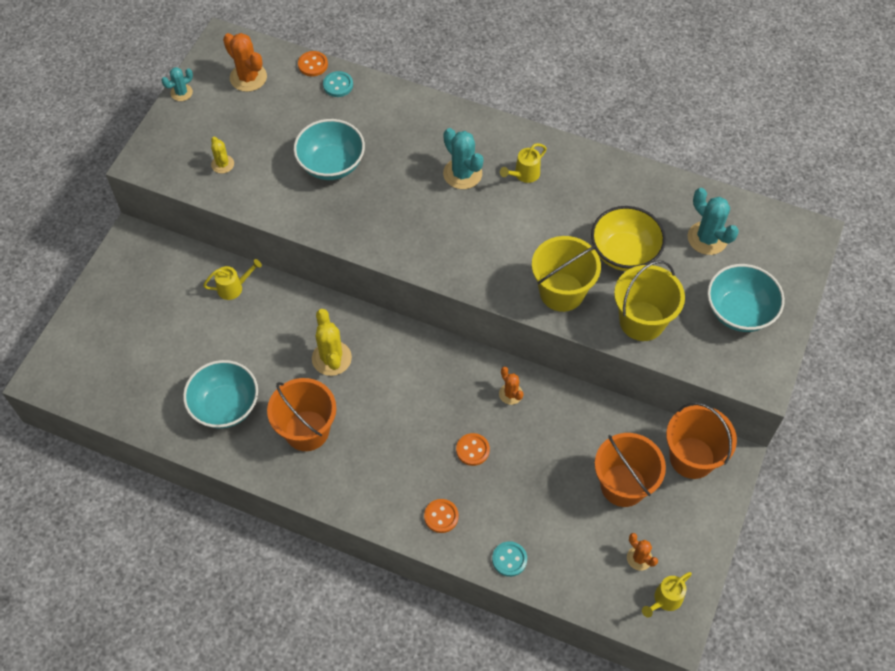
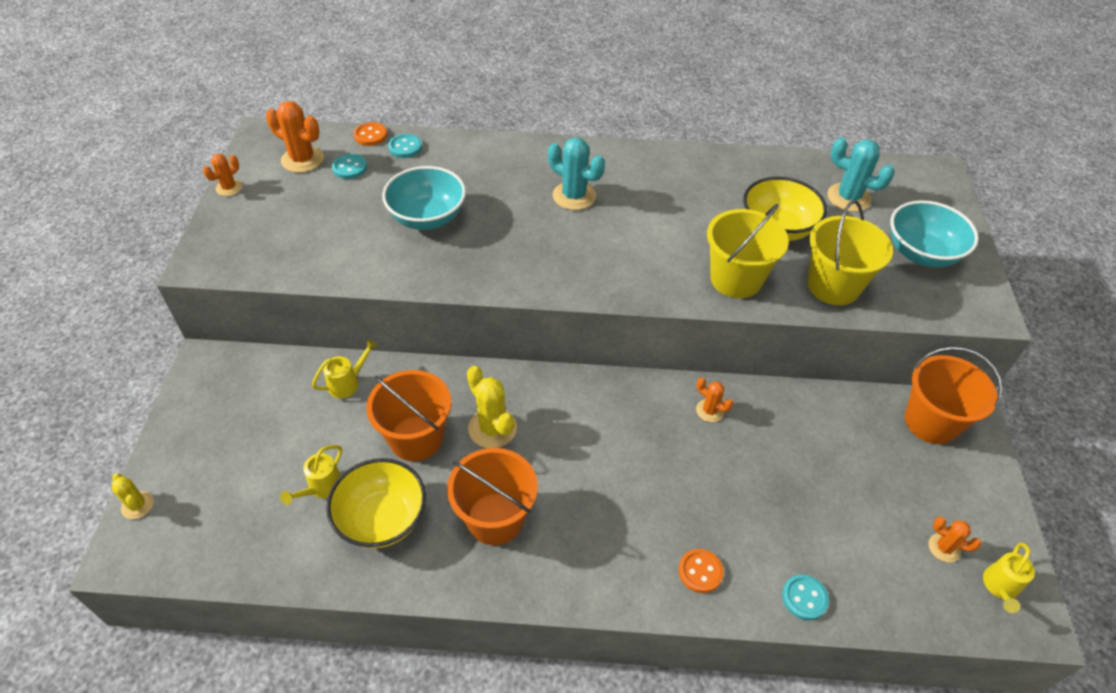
camera: 20 degrees left, 10 degrees down
(181, 93) = (229, 188): turquoise cactus -> orange cactus
(222, 164) = (300, 244): yellow cactus -> yellow cactus (137, 505)
(225, 406) = (382, 519): turquoise bowl -> yellow bowl
(284, 96) = (349, 168): none -> turquoise button
(472, 450) = (698, 483): orange button -> none
(524, 175) = (637, 183): yellow watering can -> yellow watering can (321, 488)
(623, 485) = (880, 472): orange bucket -> orange bucket (416, 438)

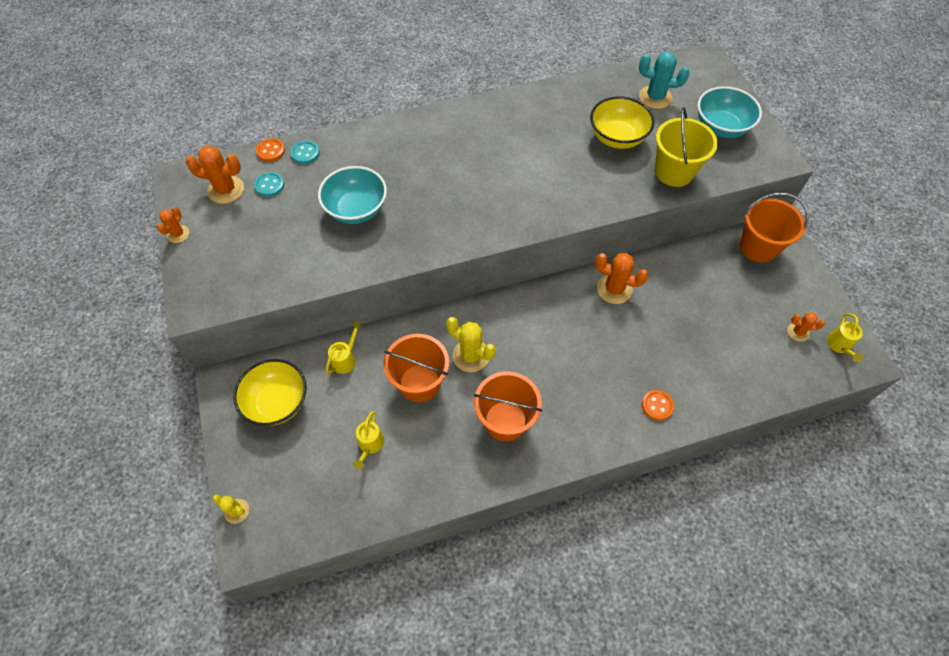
camera: 20 degrees left, 10 degrees up
(382, 519) = (426, 451): yellow bowl -> yellow bowl (277, 402)
(574, 196) = (459, 156): turquoise cactus -> none
(709, 410) = (614, 289): orange cactus -> orange cactus, size x1.69
(736, 279) = (606, 188): yellow bucket -> none
(804, 598) = (728, 398): turquoise button -> none

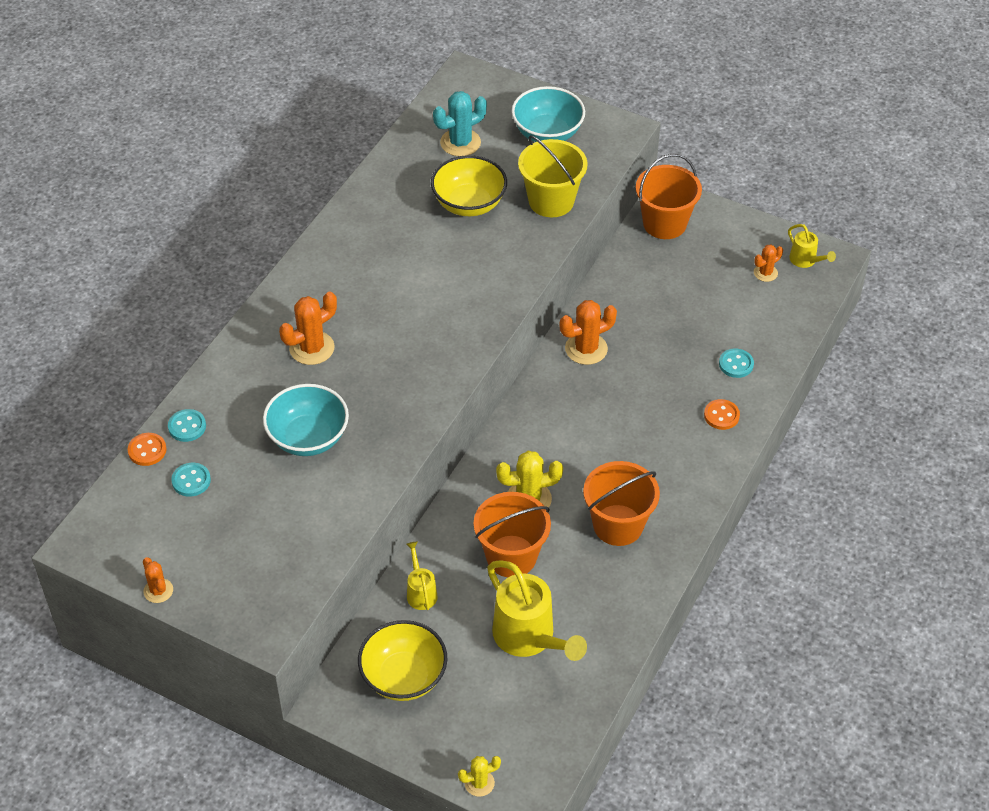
camera: 45 degrees left, 10 degrees down
(226, 190) = (151, 518): orange cactus -> orange cactus (312, 348)
(370, 445) = (529, 638): yellow watering can -> yellow watering can, size x1.96
(706, 378) = (736, 364): none -> turquoise button

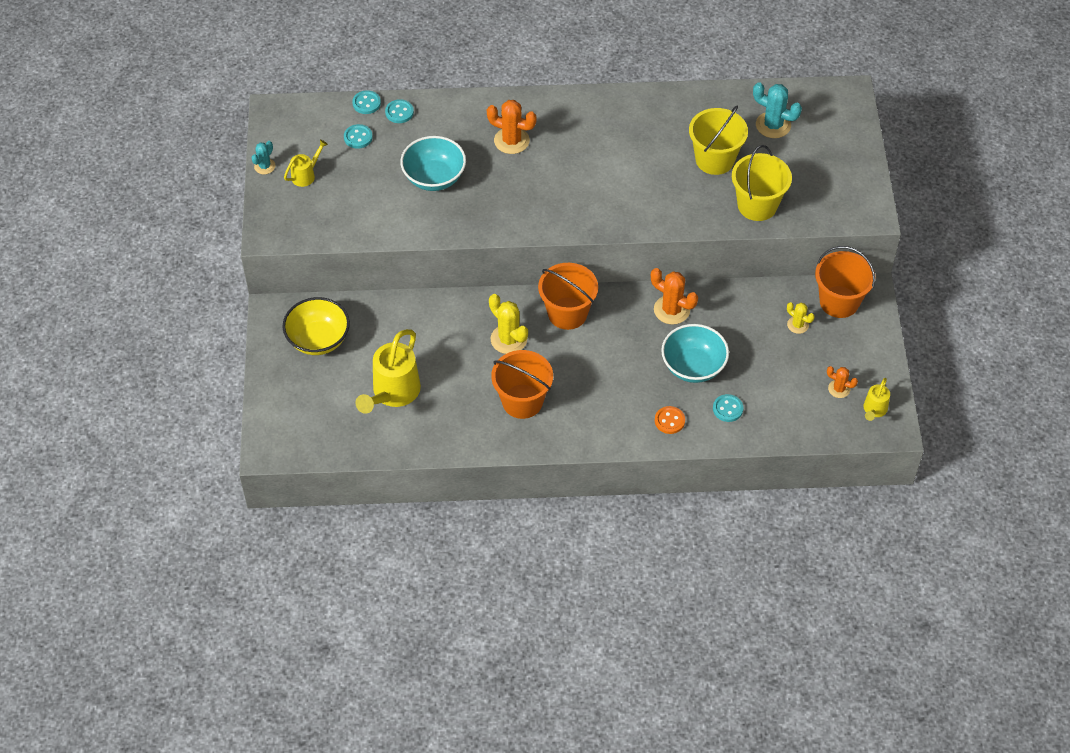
camera: 60 degrees right, 5 degrees up
(147, 450) = (366, 103): orange button -> turquoise button
(158, 591) = (264, 166): orange cactus -> turquoise cactus
(420, 592) = (390, 316): yellow watering can -> yellow watering can (306, 175)
(469, 204) = (714, 159): yellow bowl -> yellow bucket
(479, 783) = (264, 418): yellow cactus -> yellow cactus (797, 325)
(511, 556) = (453, 352): orange bucket -> orange bucket (567, 313)
(547, 133) = (827, 171): turquoise bowl -> turquoise bowl (693, 366)

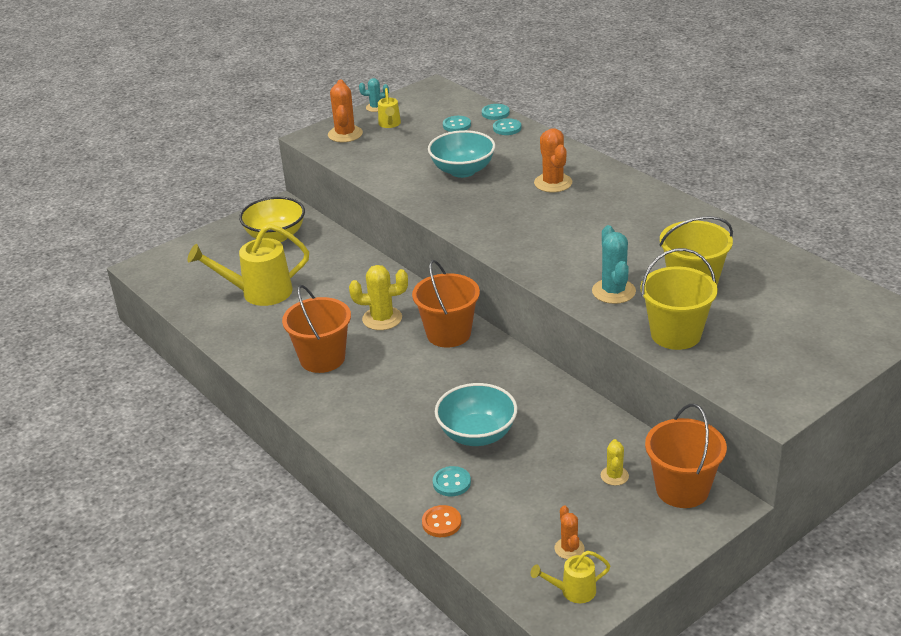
camera: 55 degrees right, 20 degrees down
(306, 175) = (390, 124): yellow watering can -> yellow watering can turned 75 degrees clockwise
(508, 339) = (382, 319): yellow cactus -> yellow cactus turned 75 degrees clockwise
(669, 421) = (395, 453): orange button -> orange button (441, 523)
(671, 310) = (527, 388): orange cactus -> orange cactus (345, 134)
(773, 125) = (788, 296): turquoise cactus -> turquoise cactus (613, 291)

